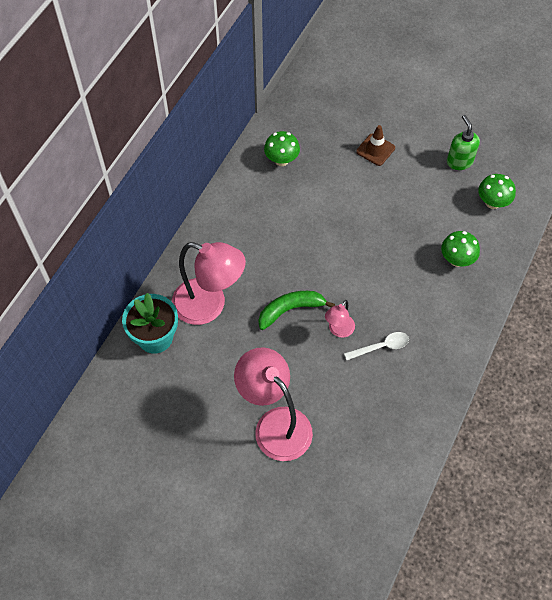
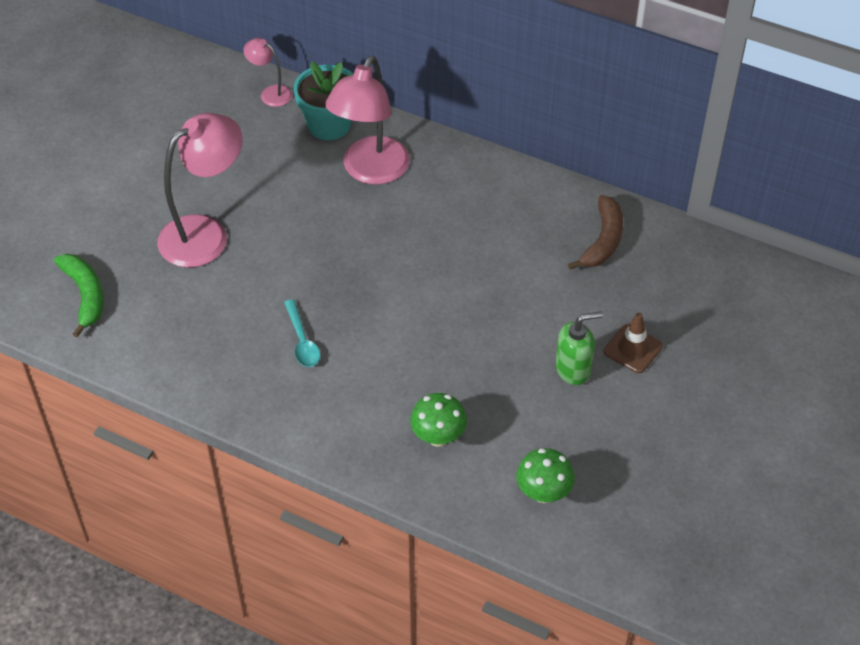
camera: 90 degrees right, 10 degrees down
(281, 160) = (603, 240): green mushroom -> brown banana
(290, 310) = (361, 248): green banana -> green banana (85, 295)
(338, 330) = (329, 297): pink lamp -> pink lamp (270, 93)
(381, 347) = (302, 341): white spoon -> turquoise spoon
(459, 161) = (621, 455): green soap dispenser -> green soap dispenser (573, 369)

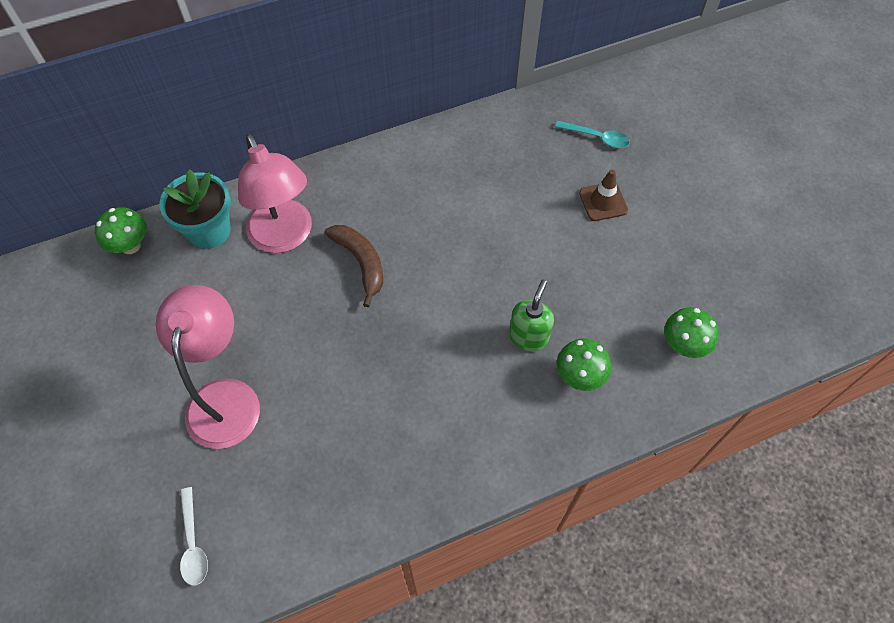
camera: 50 degrees left, 10 degrees up
(85, 295) = (193, 544): green banana -> white spoon
(270, 93) = (130, 246): pink lamp -> green mushroom
(302, 341) = (405, 405): turquoise spoon -> turquoise spoon (597, 138)
(573, 369) = (590, 248): green soap dispenser -> green soap dispenser (528, 337)
(603, 240) = (494, 149): brown banana -> brown banana (361, 262)

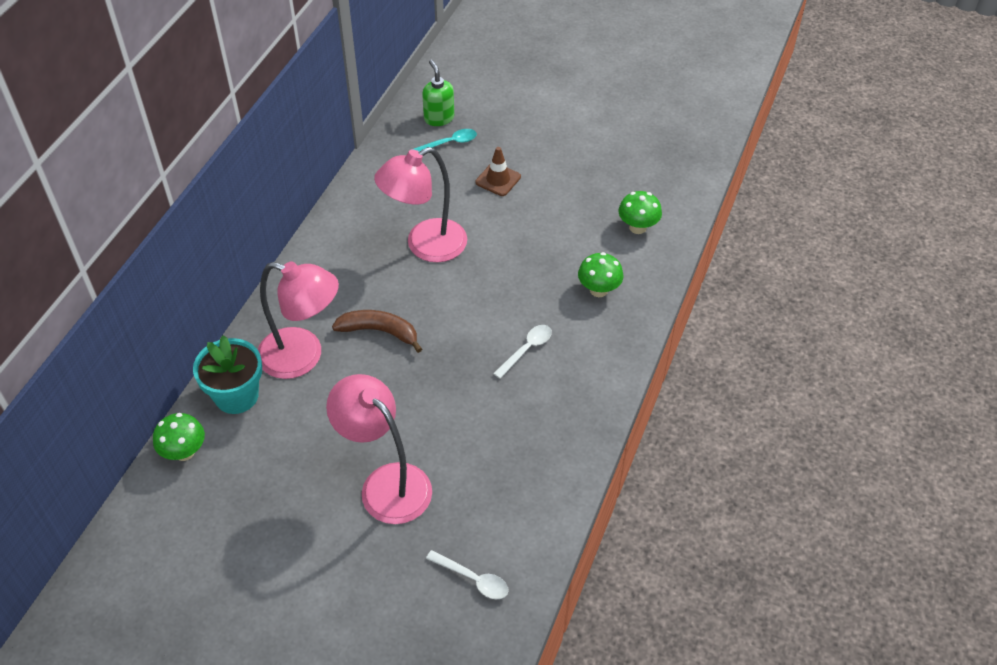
camera: 45 degrees left, 10 degrees down
(456, 378) = (527, 349): none -> white spoon
(476, 216) = (425, 246): none -> pink lamp
(528, 337) = (543, 291): green soap dispenser -> green soap dispenser (439, 118)

